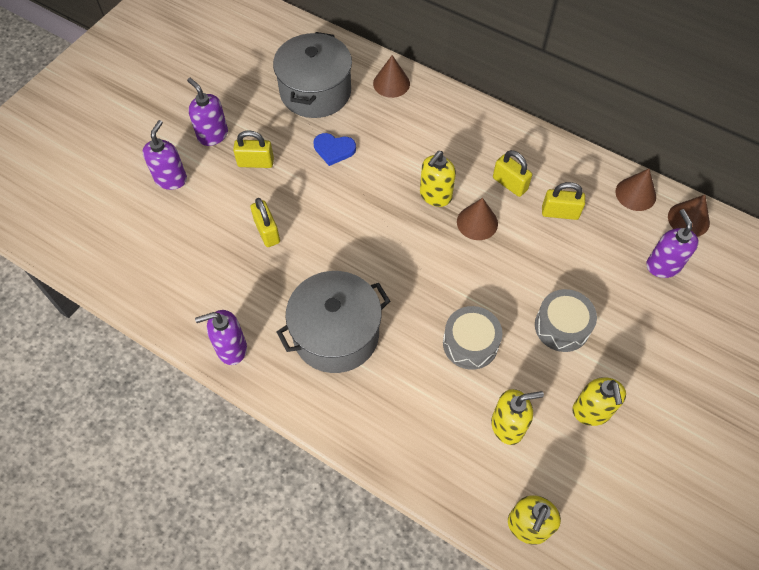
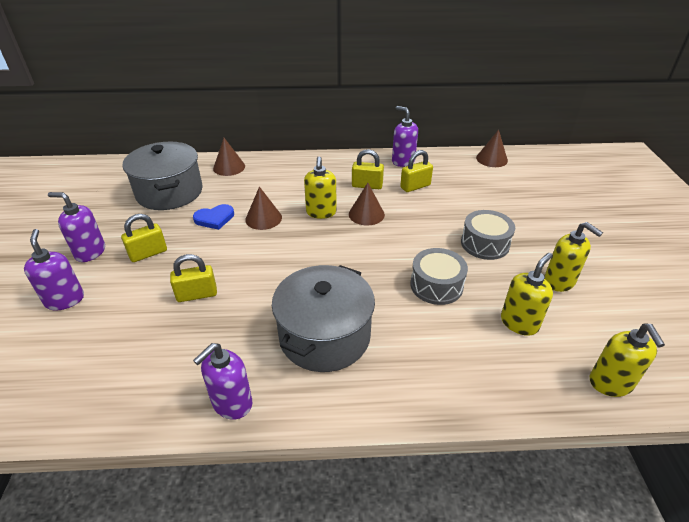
camera: 35 degrees left, 20 degrees down
(267, 232) = (197, 294): yellow padlock -> yellow padlock turned 45 degrees counterclockwise
(635, 194) = (449, 160): brown cone -> brown cone (263, 218)
(663, 266) = (504, 185): purple soap dispenser -> purple soap dispenser (403, 161)

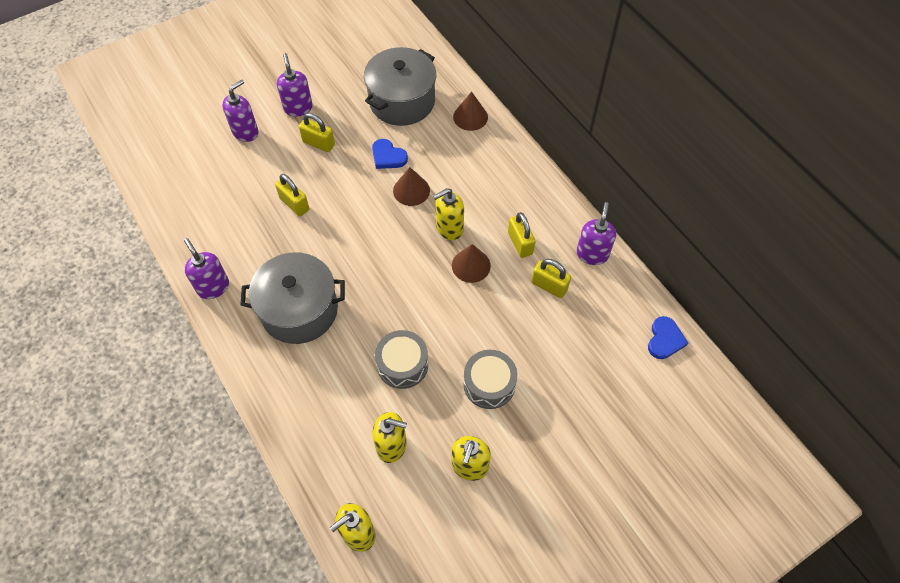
camera: 60 degrees right, 20 degrees up
(232, 403) = (213, 287): purple soap dispenser -> purple soap dispenser turned 45 degrees clockwise
(491, 159) = (665, 339): brown cone -> blue heart

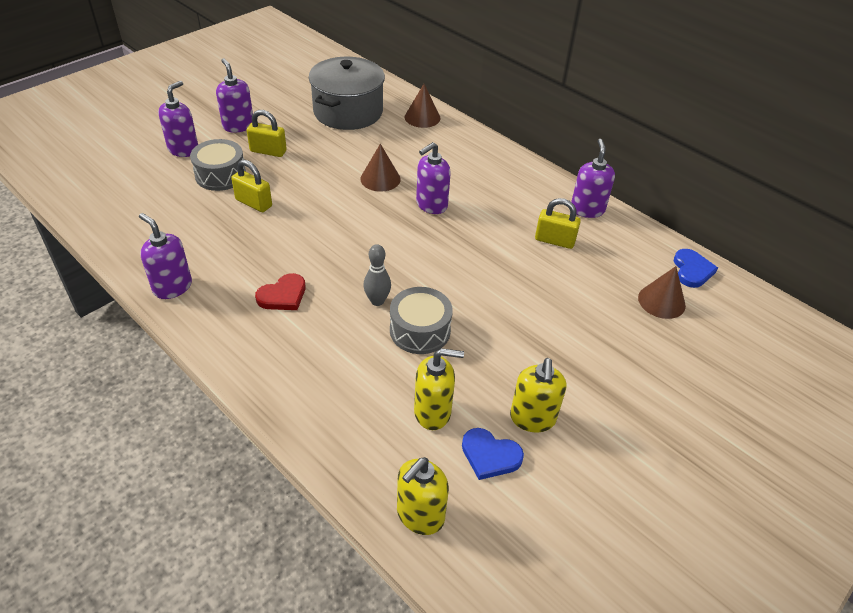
camera: 15 degrees left, 15 degrees down
(299, 310) = (283, 295): grey pot -> red heart
(375, 328) = (377, 301): none -> grey bowling pin
(388, 156) = (346, 154): blue heart -> blue heart (490, 455)
(449, 228) = (431, 205): yellow soap dispenser -> purple soap dispenser
(471, 265) = (465, 233): brown cone -> brown cone (661, 301)
(489, 384) = (524, 335): grey drum -> grey drum (220, 175)
(520, 243) = (510, 209): yellow padlock -> none

